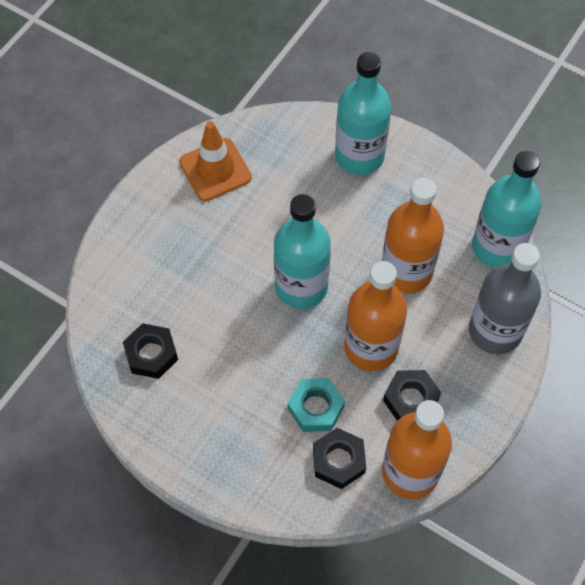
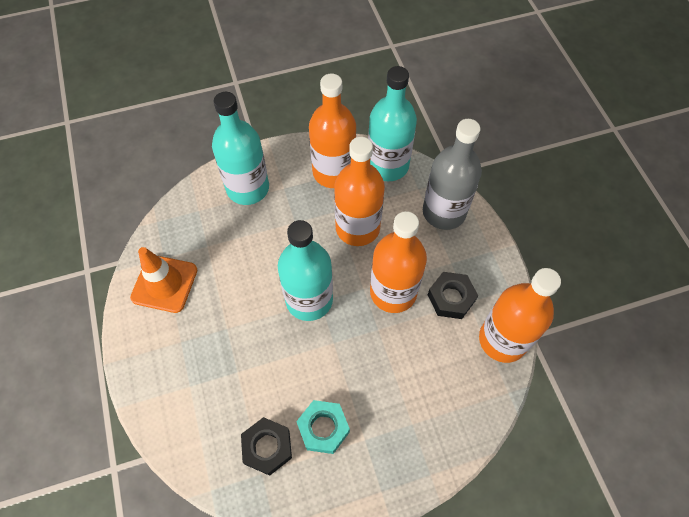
camera: 50 degrees left, 0 degrees up
(315, 408) = (408, 363): turquoise nut -> turquoise nut (323, 428)
(338, 461) = (459, 379): black nut -> none
(444, 208) = (333, 172): none -> orange bottle

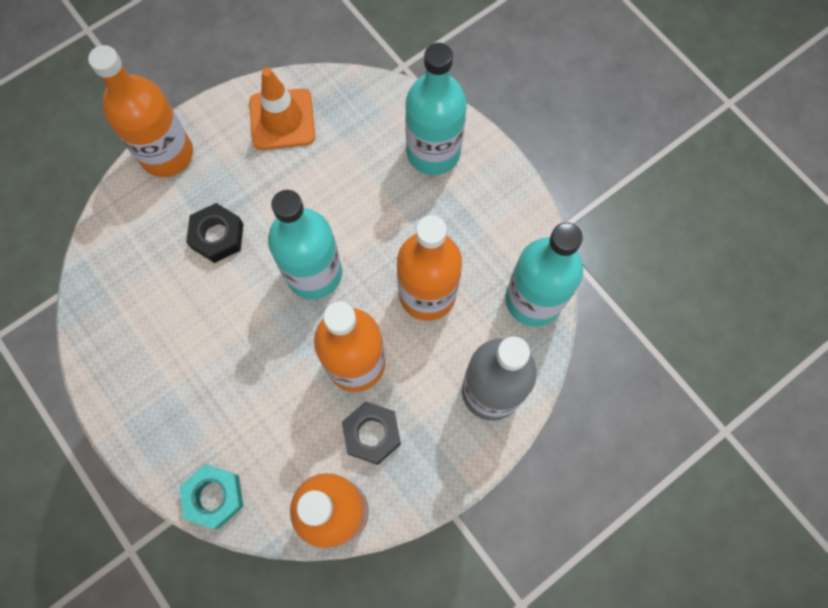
camera: 70 degrees right, 10 degrees up
(267, 447) = (138, 293): black nut -> black nut (217, 236)
(323, 428) = (173, 341): turquoise nut -> turquoise nut (214, 496)
(333, 172) = (496, 239): orange bottle -> orange bottle (167, 154)

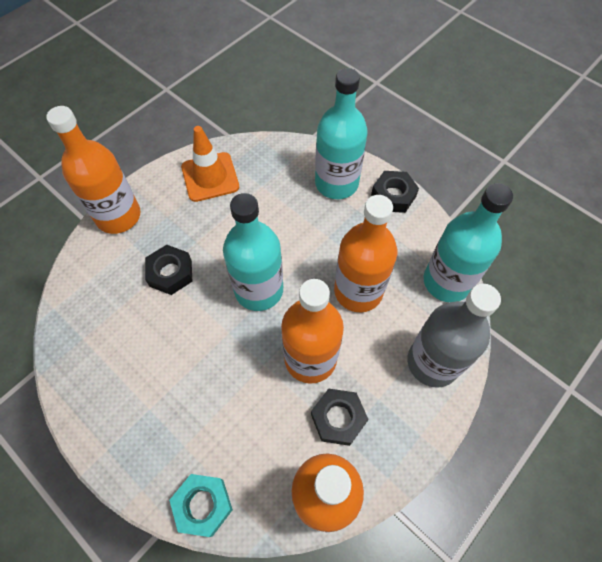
camera: 10 degrees left, 10 degrees down
(498, 180) = (393, 195): none -> black nut

